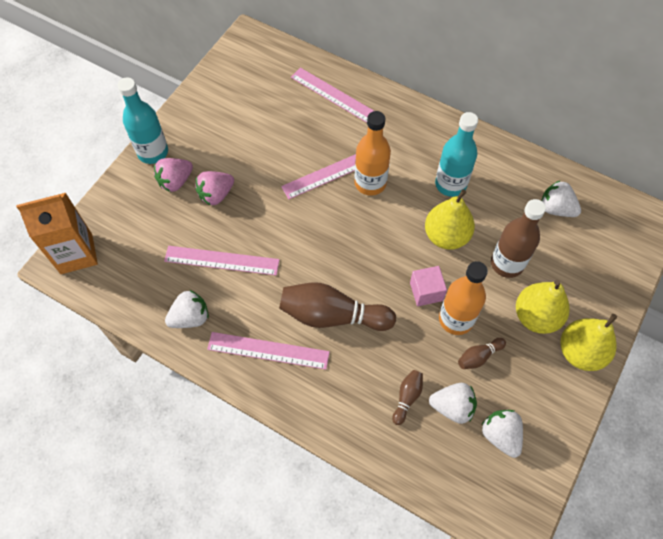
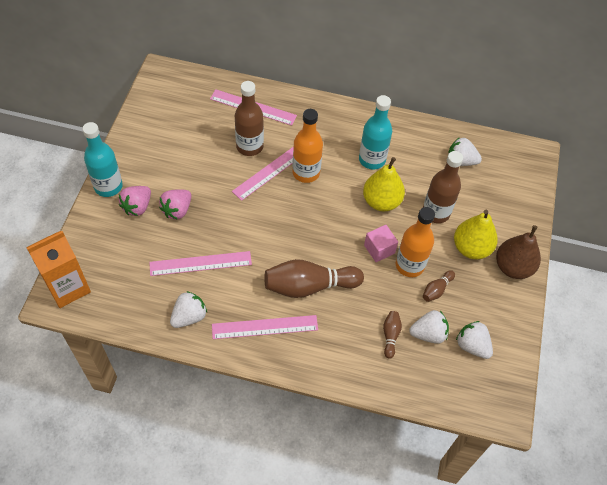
camera: 20 degrees left, 5 degrees down
(317, 140) = (249, 146): none -> brown bottle
(580, 352) = (513, 267): yellow pear -> brown pear

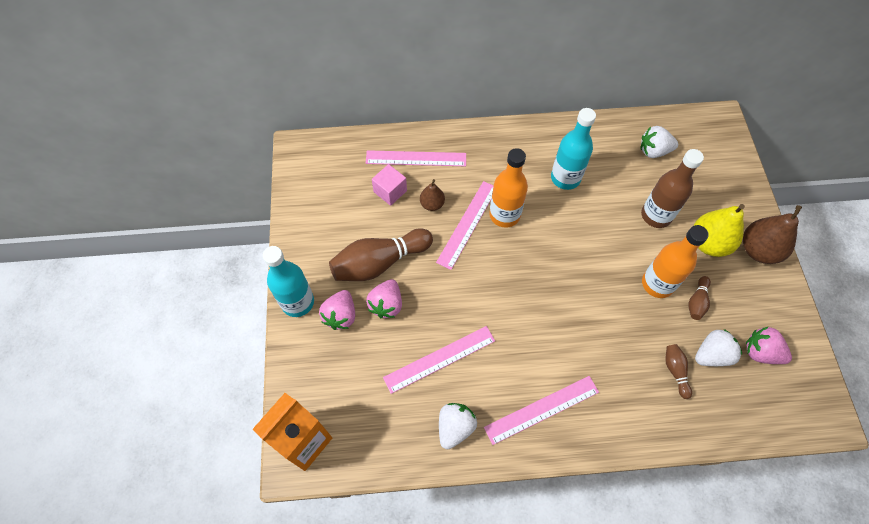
camera: 15 degrees left, 5 degrees up
(249, 146) = (432, 204): brown bottle -> brown pear
(309, 286) = (566, 344): brown bowling pin -> brown bowling pin (379, 263)
(379, 249) = (618, 276): pink cube -> pink cube (390, 191)
(381, 201) = (596, 222): yellow pear -> none
(472, 346) = (760, 352): white strawberry -> pink strawberry

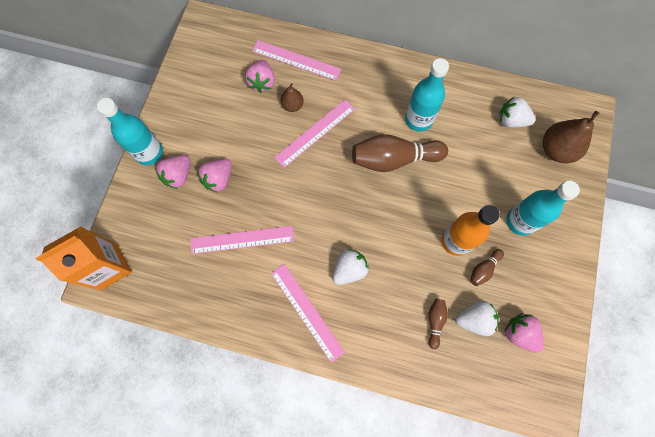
camera: 20 degrees right, 10 degrees up
(379, 263) = (227, 142): brown bowling pin -> brown bowling pin (393, 159)
(390, 191) = (262, 82): pink cube -> pink strawberry
(455, 427) = (230, 300): white strawberry -> white strawberry (349, 269)
(504, 215) = (350, 135): orange bottle -> none
(541, 409) = (307, 311): pink ruler -> pink ruler turned 60 degrees clockwise
(656, 215) = (484, 180): brown bottle -> none
(708, 243) = (520, 221): yellow pear -> turquoise bottle
(758, 250) = (563, 243): brown pear -> brown pear (556, 150)

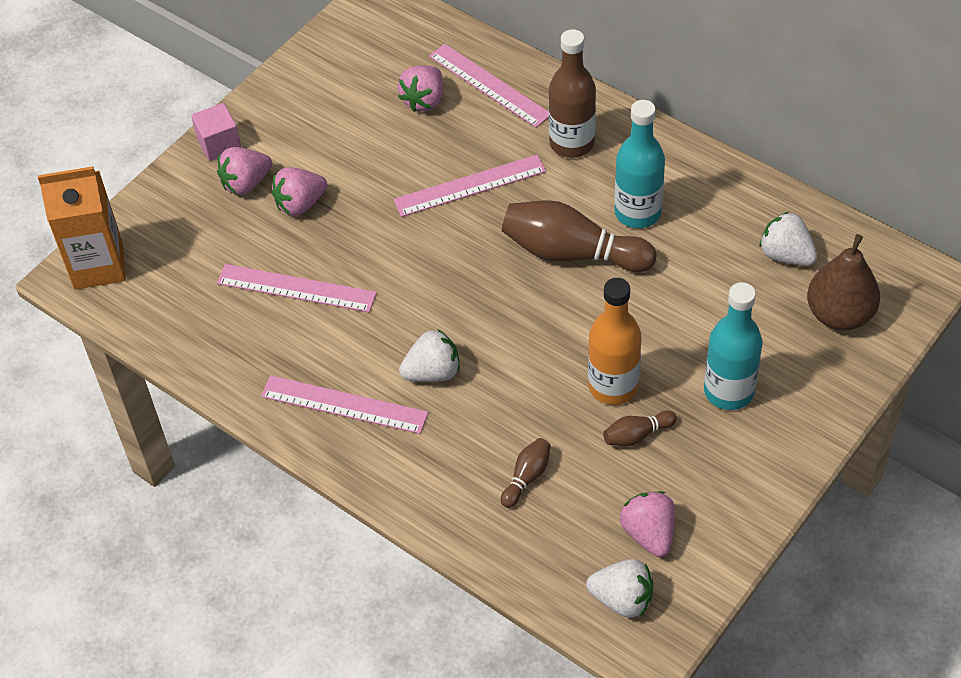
camera: 25 degrees right, 20 degrees down
(149, 153) = (219, 143): turquoise bottle -> pink cube
(292, 105) = (454, 142): brown pear -> none
(307, 311) = (344, 404): pink ruler -> pink ruler turned 60 degrees counterclockwise
(361, 85) = (572, 143): none -> brown bottle
(474, 319) = (588, 494): white strawberry -> white strawberry (622, 599)

